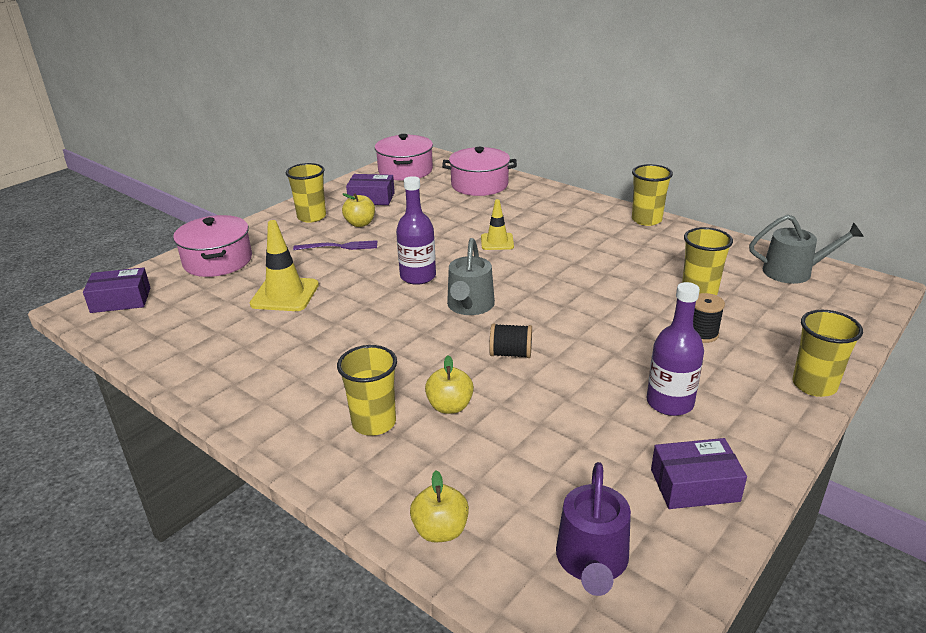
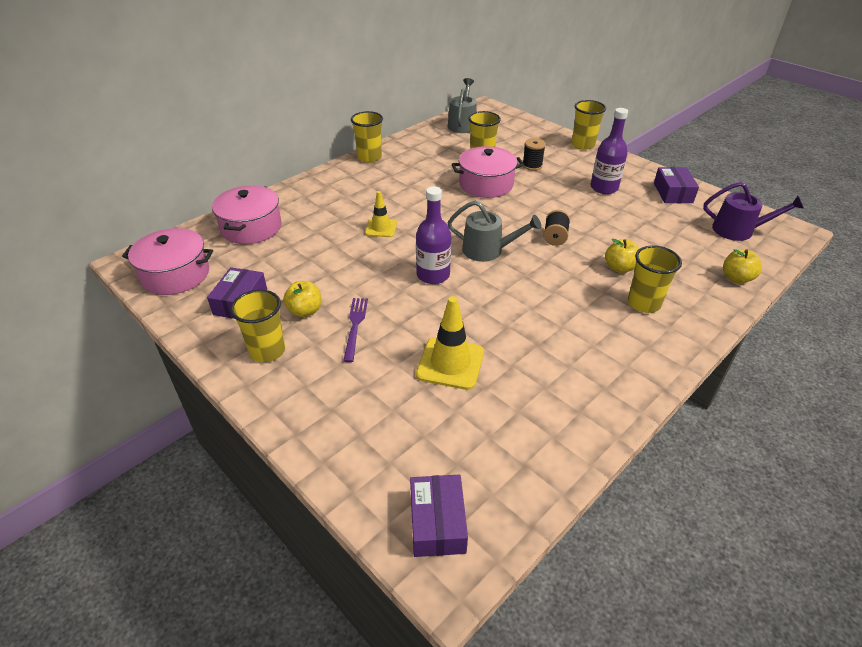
camera: 85 degrees left, 10 degrees up
(218, 261) = (356, 431): pink pot -> pink pot (486, 184)

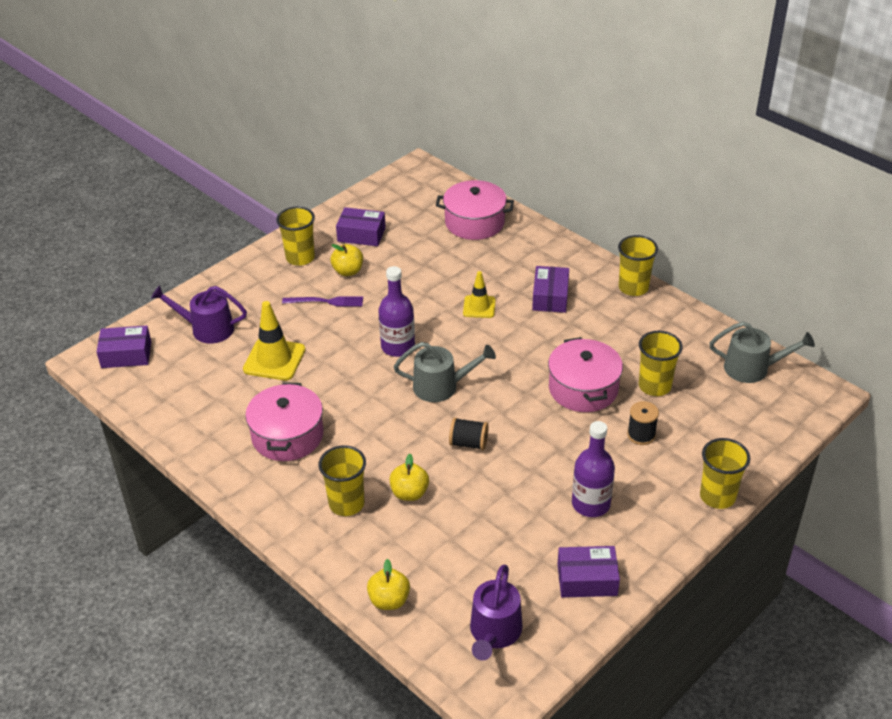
camera: 90 degrees right, 0 degrees up
(175, 274) = (400, 194): pink pot -> pink pot (287, 435)
(374, 193) = (550, 297): none -> purple box
(390, 431) = (207, 329): none -> purple watering can
(487, 250) = (441, 386): grey watering can -> grey watering can turned 105 degrees counterclockwise

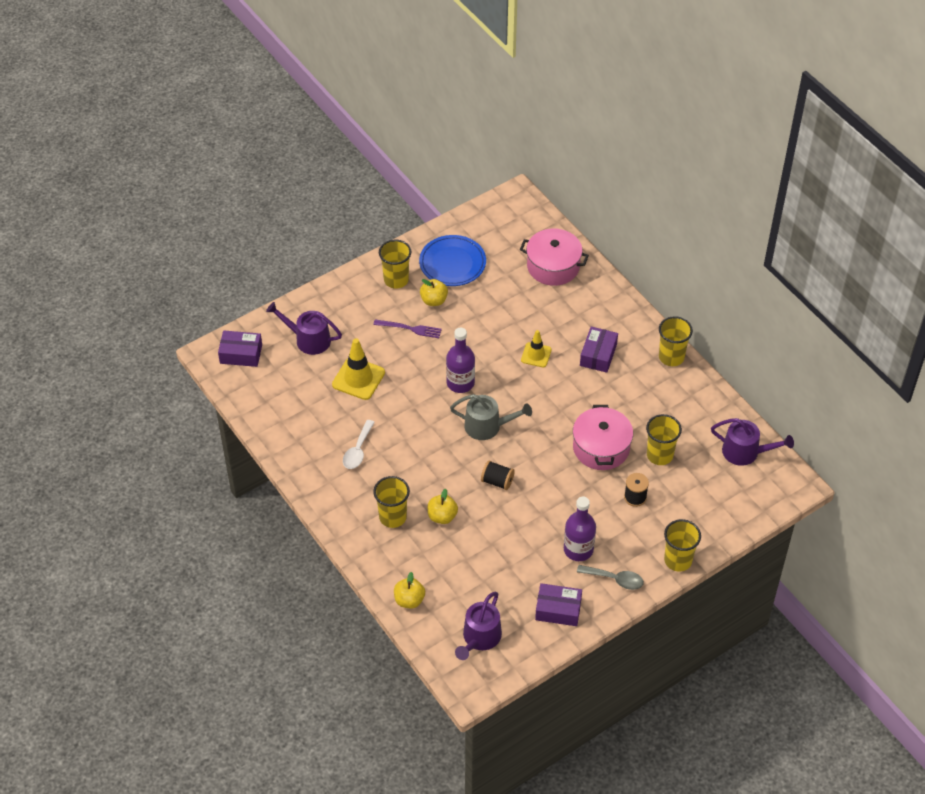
camera: 10 degrees right, 10 degrees up
(287, 435) = (358, 450): pink pot -> white spoon
(361, 234) = (452, 263): purple box -> blue plate
(648, 531) = (615, 579): none -> grey spoon
(752, 368) = (745, 452): grey watering can -> purple watering can

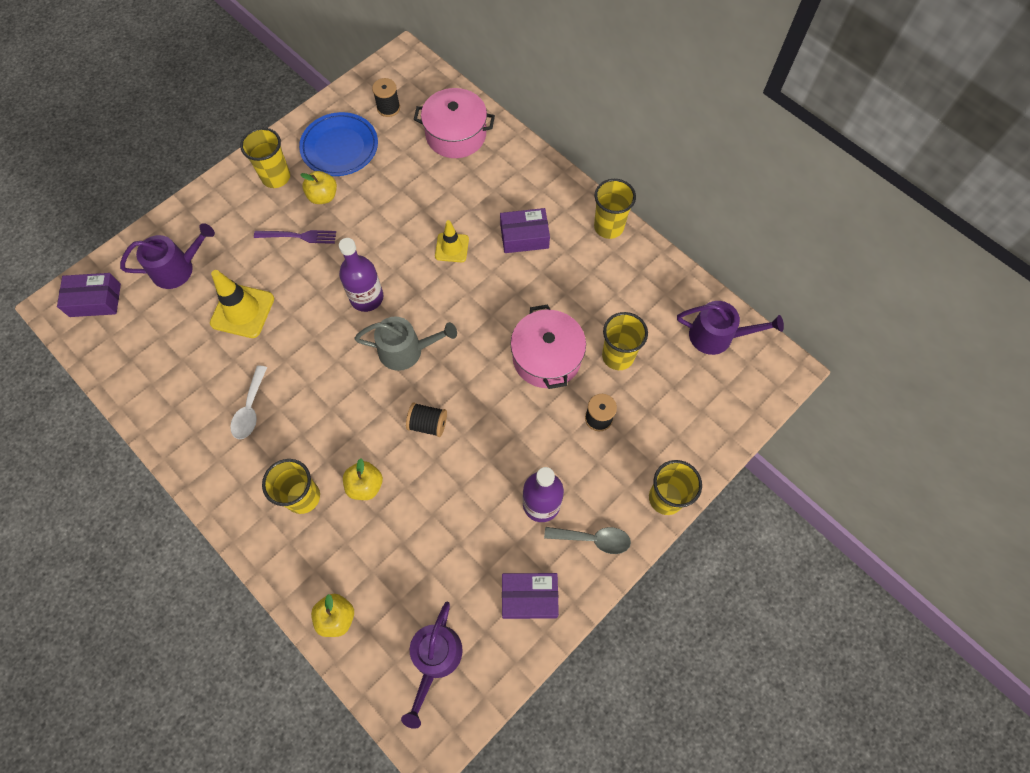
camera: 10 degrees left, 15 degrees up
(308, 339) = (177, 268): purple watering can -> purple watering can turned 150 degrees clockwise
(498, 237) = (388, 108): none -> black spool
(598, 355) = (524, 236): purple box -> purple box turned 75 degrees clockwise

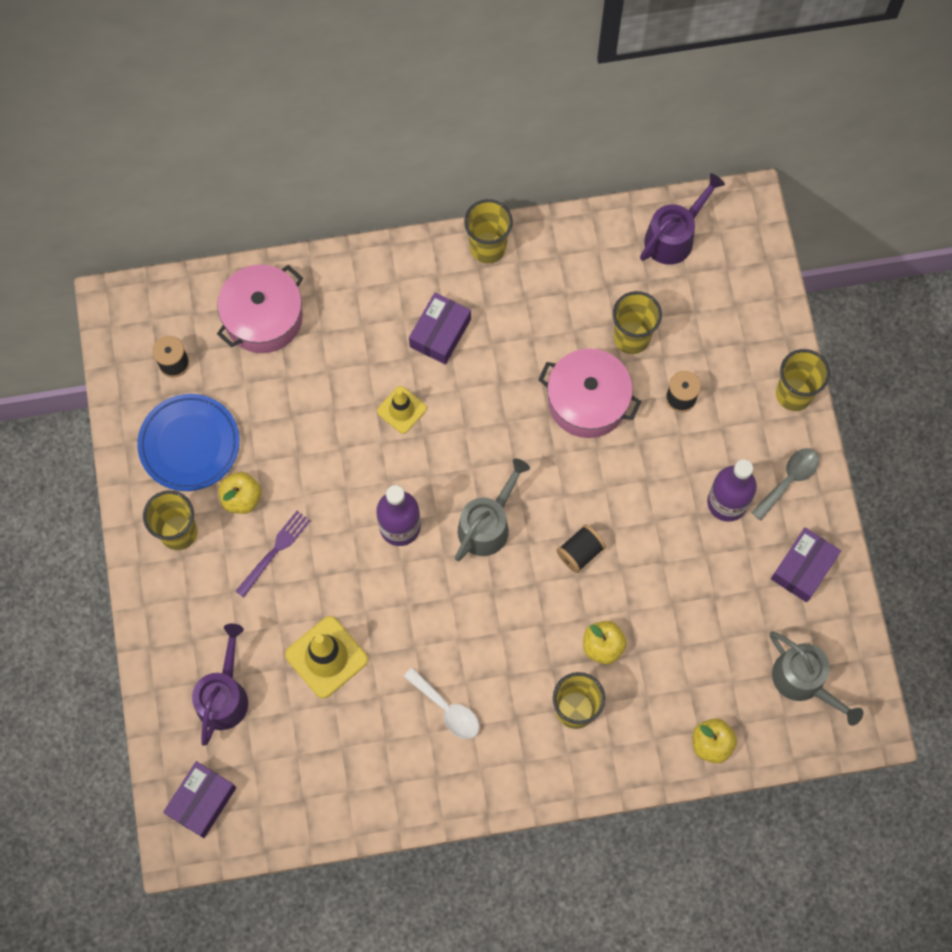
camera: 55 degrees left, 5 degrees up
(435, 659) = (803, 681): purple watering can -> grey watering can

